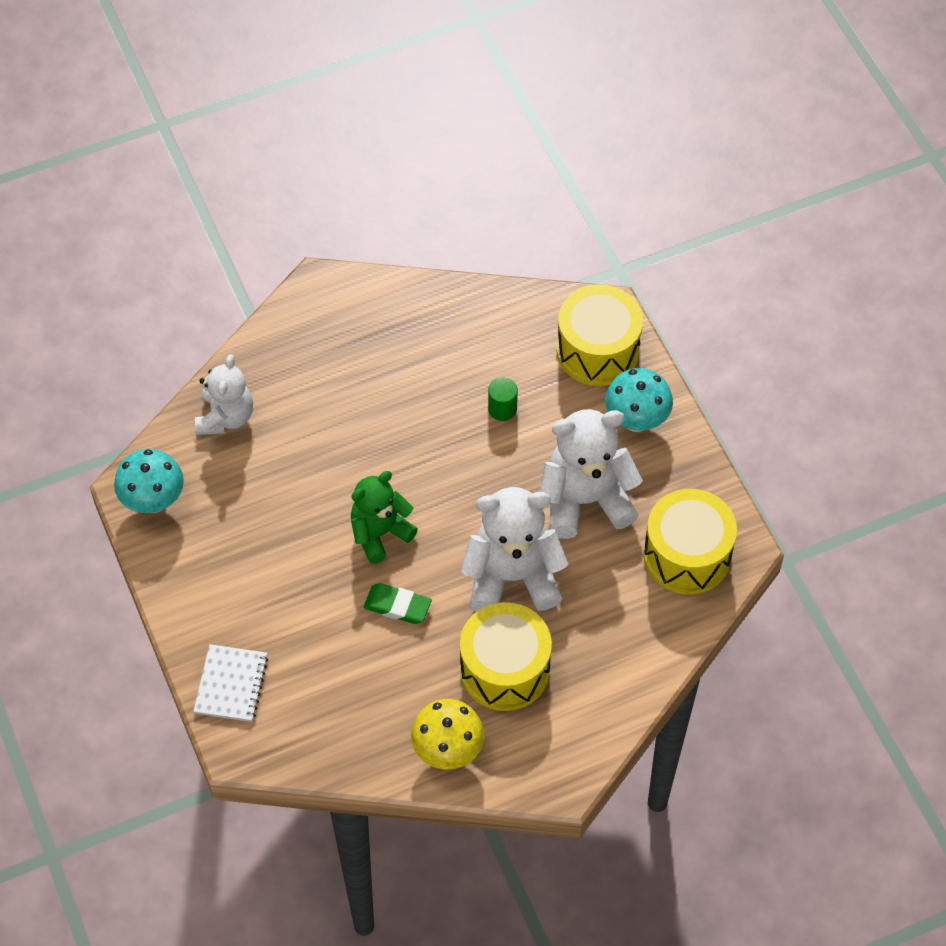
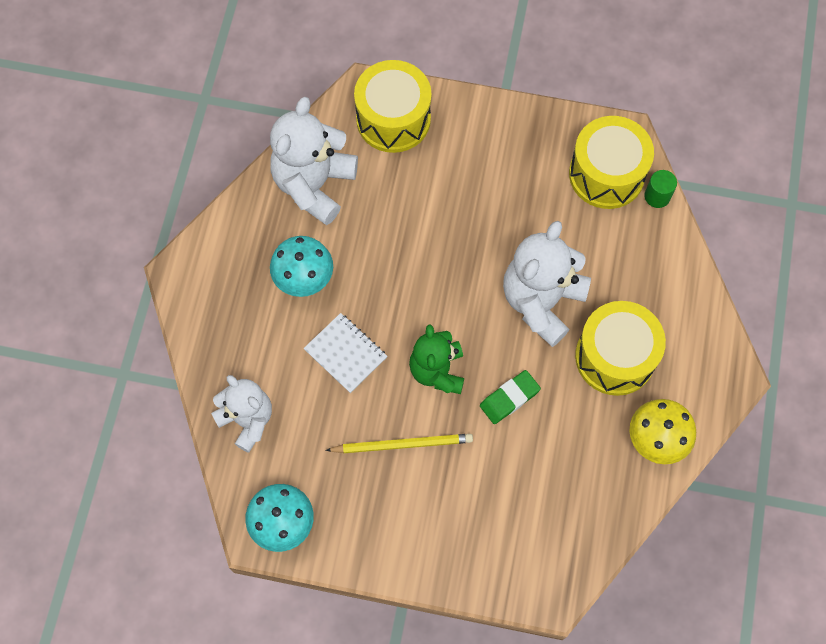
camera: 55 degrees left, 10 degrees up
(231, 684) = (492, 566): white notebook -> white notebook (345, 353)
(291, 547) = (402, 444): none -> yellow pencil
(502, 409) = (393, 215): green cylinder -> green cylinder (657, 196)
(585, 500) = (513, 210): white teddy bear -> white teddy bear (314, 184)
(636, 420) = (472, 133): turquoise mushroom -> turquoise mushroom (304, 280)

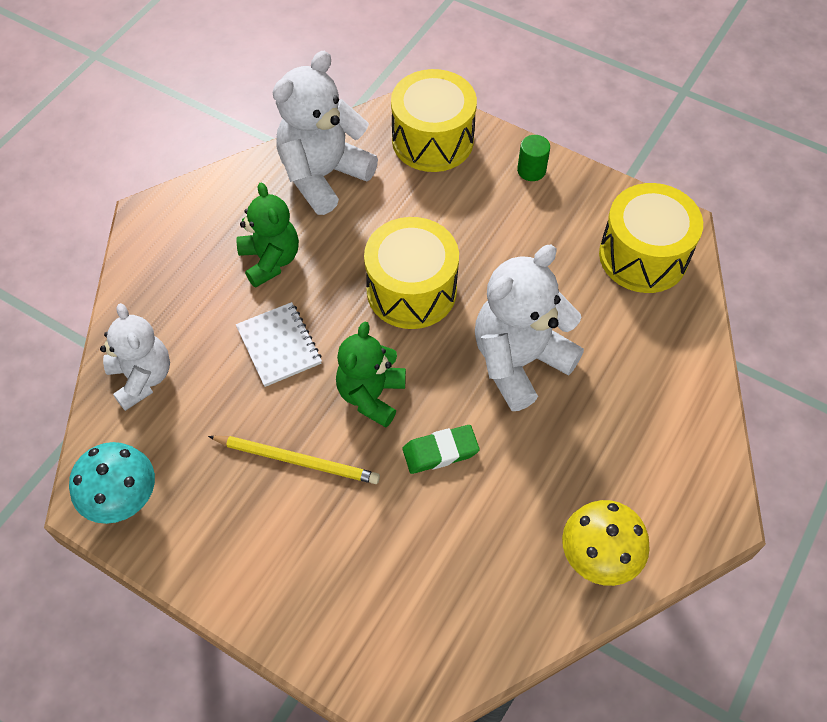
camera: 20 degrees right, 10 degrees down
(304, 280) = (270, 260): turquoise mushroom -> green teddy bear
(615, 357) = (582, 447): yellow drum -> yellow drum (411, 290)
(657, 196) = (693, 294): green cylinder -> green cylinder (531, 170)

